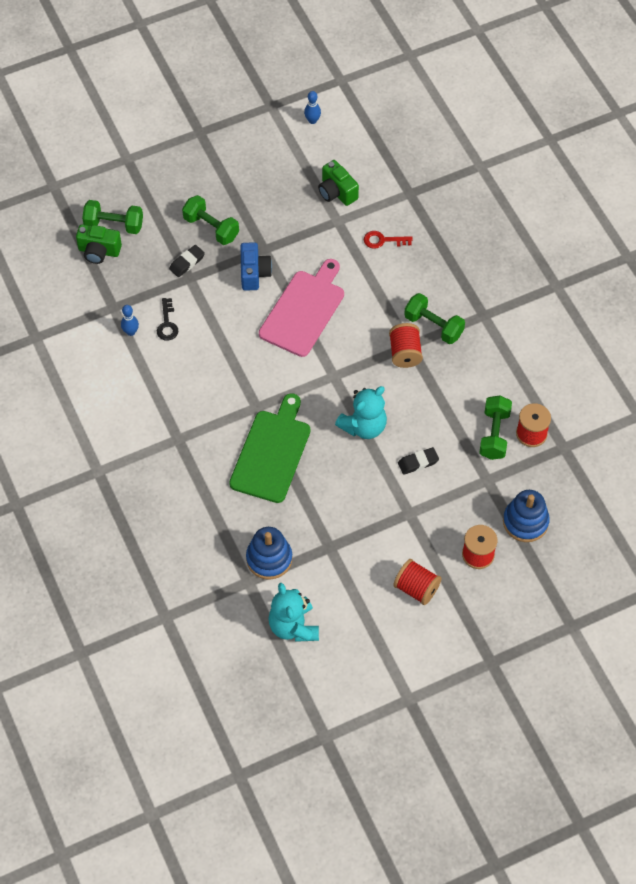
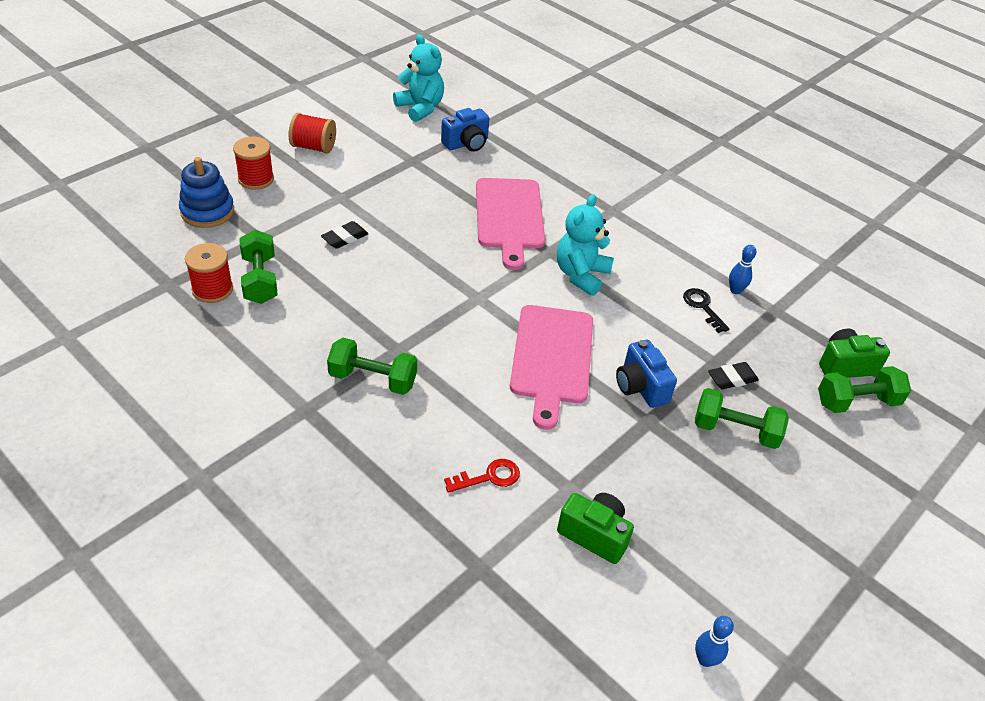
camera: 155 degrees right, 15 degrees down
(187, 263) = (732, 379): black eraser -> black eraser turned 45 degrees clockwise
(269, 559) = (466, 144): blue stacking toy -> blue camera
(272, 452) = (509, 217): green cutting board -> pink cutting board
(363, 426) = (420, 257): turquoise teddy bear -> turquoise teddy bear (581, 275)
(405, 353) = (400, 339): red spool -> none

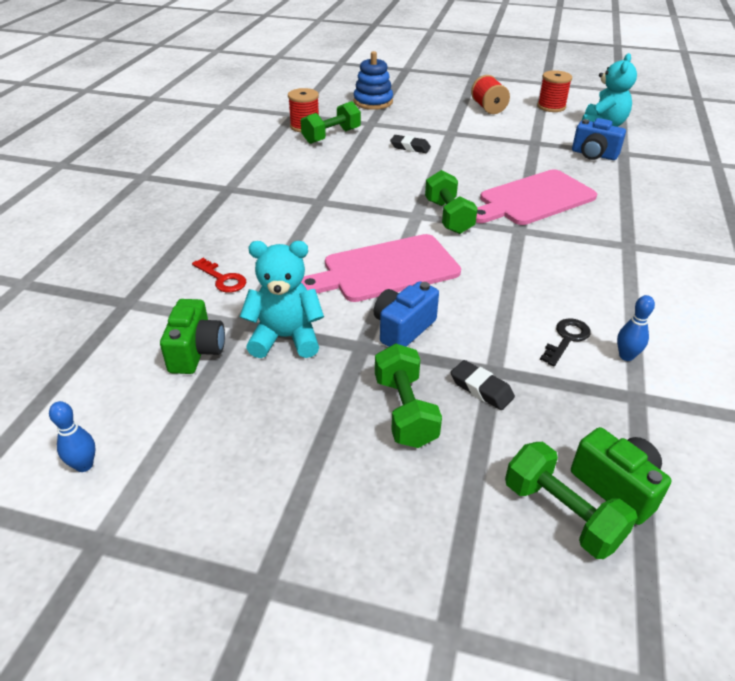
camera: 65 degrees right, 5 degrees down
(256, 179) = (425, 104): red spool -> red spool (551, 107)
(373, 379) = (279, 201): green dumbbell -> green dumbbell (448, 217)
(581, 275) = (511, 254): turquoise teddy bear -> turquoise teddy bear (285, 338)

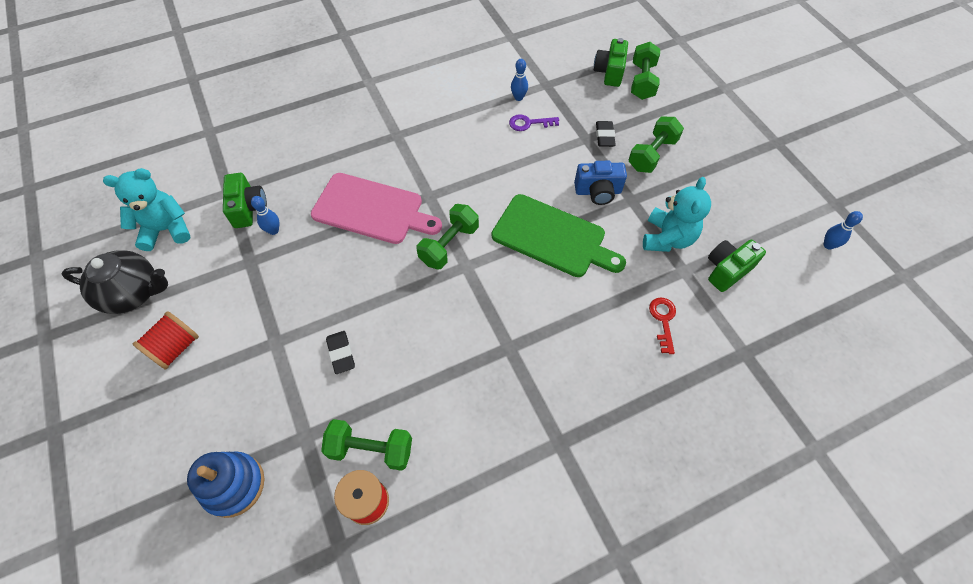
camera: 130 degrees left, 20 degrees up
(285, 338) = (667, 238): turquoise teddy bear -> turquoise teddy bear turned 120 degrees counterclockwise
(385, 269) = (553, 237): pink cutting board -> green cutting board
(551, 107) = (133, 293): red spool -> black teapot
(557, 157) = (273, 230): none -> blue bowling pin
(566, 339) = (529, 123): black key -> purple key
(594, 155) = (248, 208): blue camera -> green camera

